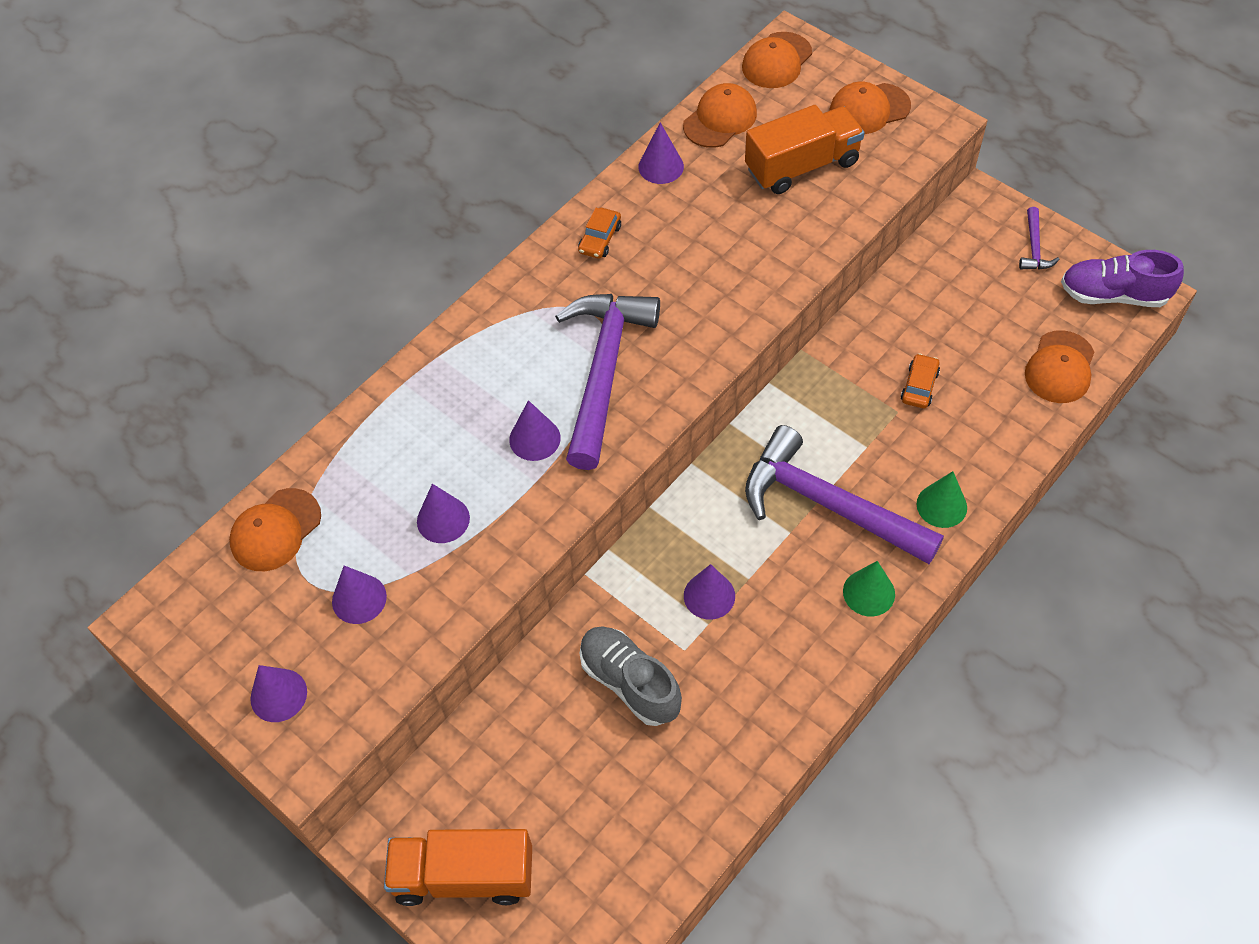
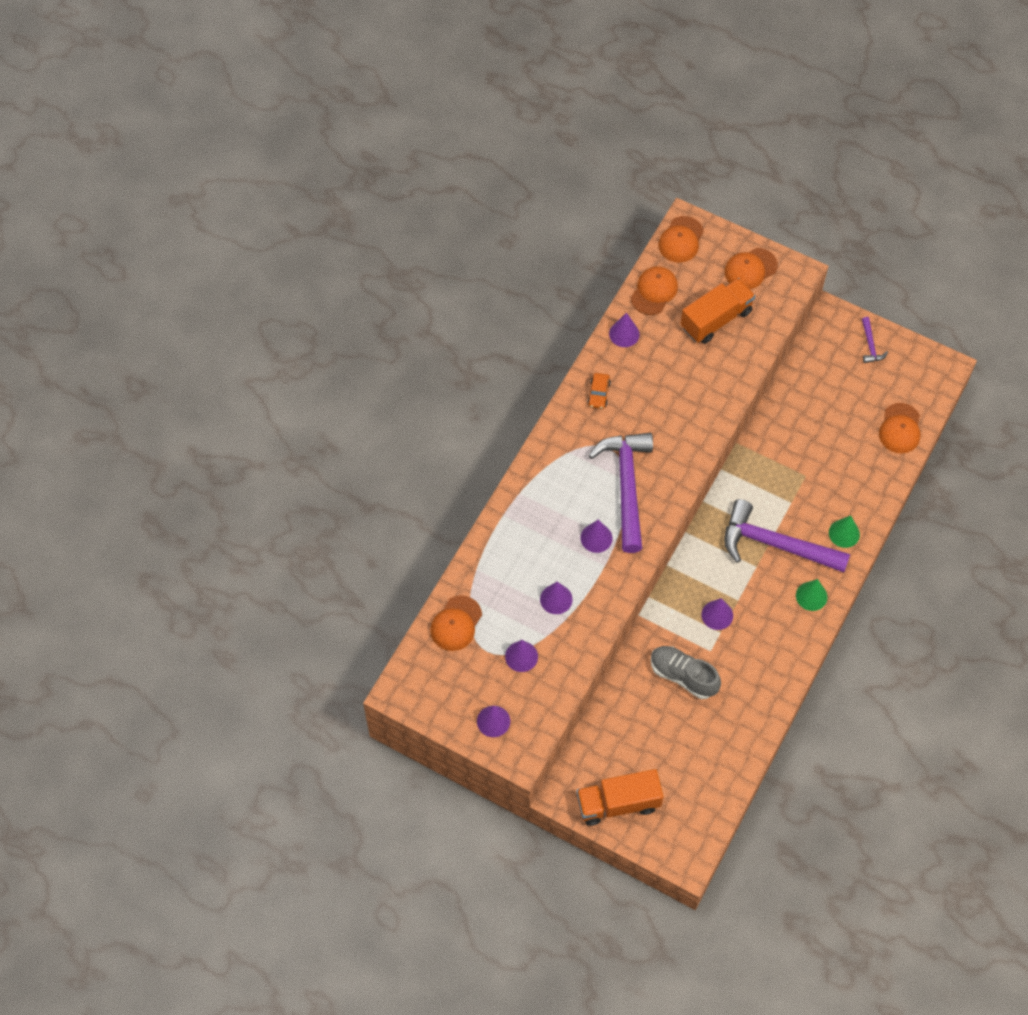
camera: 15 degrees left, 5 degrees up
(919, 386) = (815, 456): orange car -> none
(1113, 295) = (925, 372): purple shoe -> none

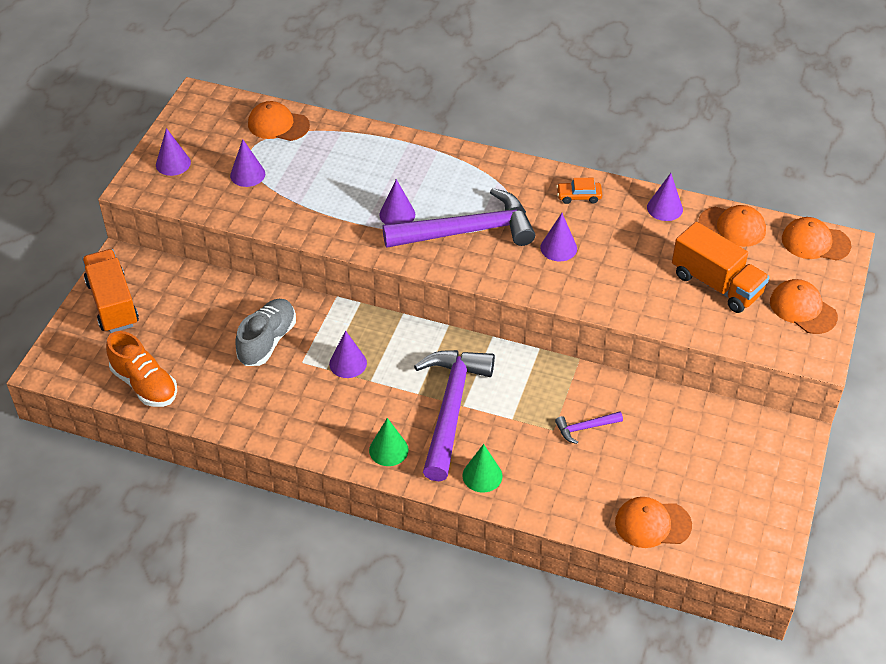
camera: 80 degrees right, 15 degrees down
(556, 599) = (317, 192): purple cone -> purple cone (558, 248)
(718, 779) = (145, 384): none -> orange shoe
(870, 345) = (768, 481): purple hammer -> purple hammer (585, 428)

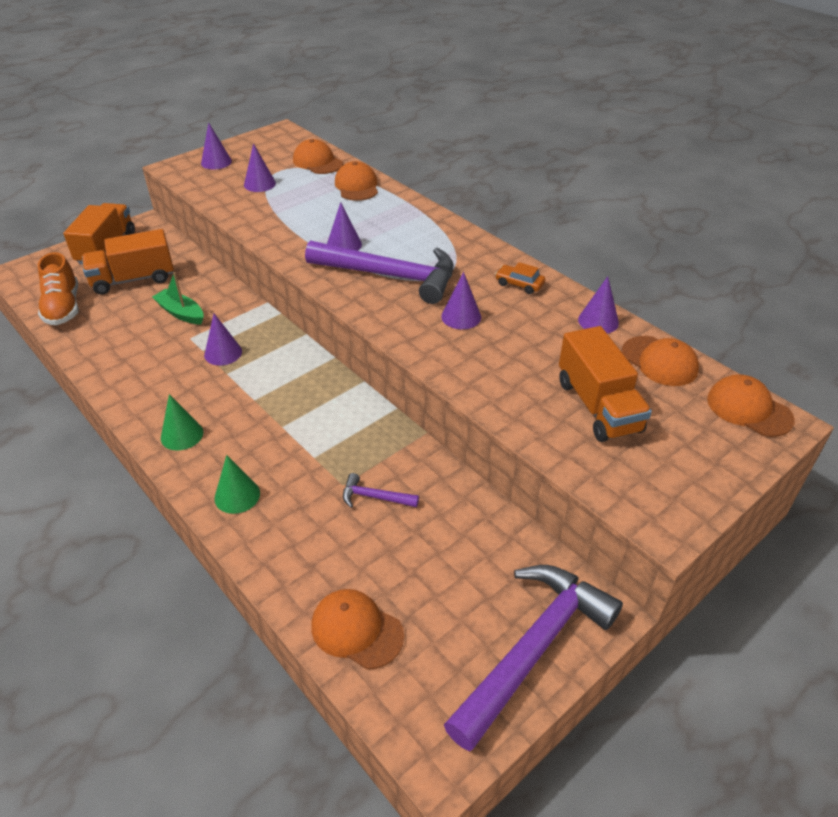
camera: 30 degrees right, 5 degrees down
(181, 326) = (133, 279): none -> orange truck
(267, 341) = (181, 313): grey shoe -> green boat
(451, 409) = (268, 424): purple hammer -> purple hammer (533, 649)
(802, 309) = (683, 469): orange cap -> orange cap (357, 186)

